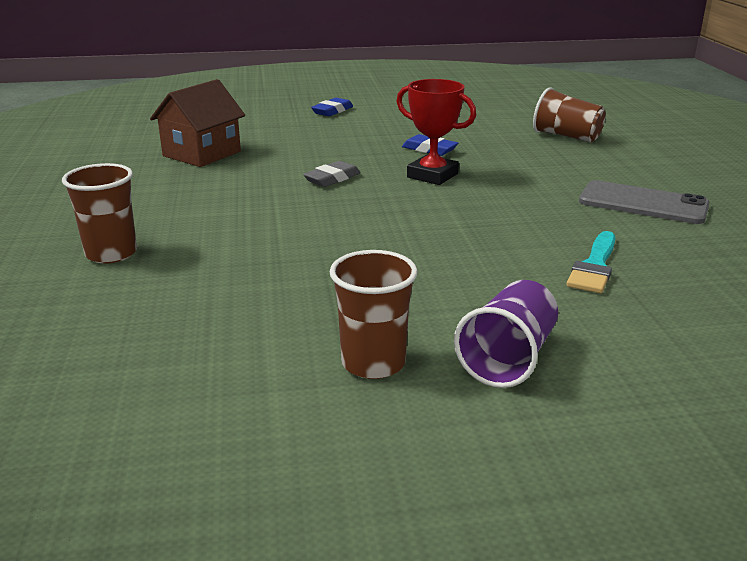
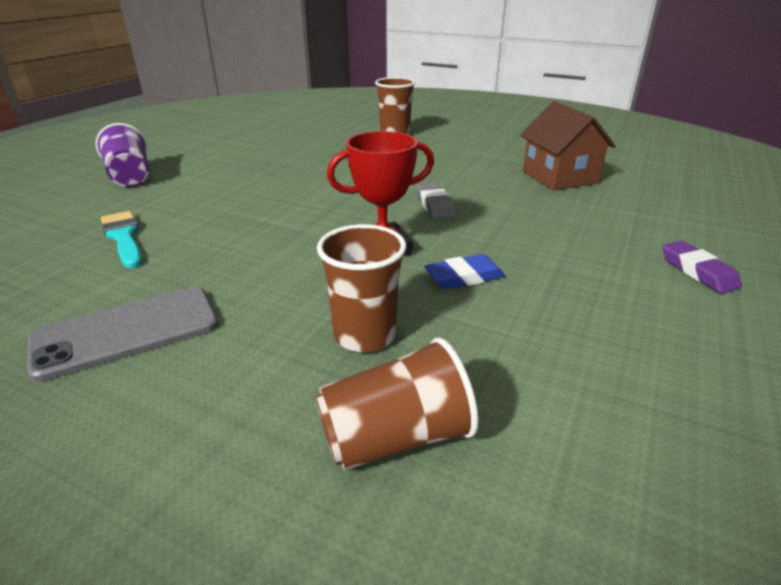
camera: 125 degrees right, 5 degrees up
(332, 111) = (698, 271): blue eraser -> purple eraser
(373, 363) = (192, 154): brown cup -> brown cup (364, 335)

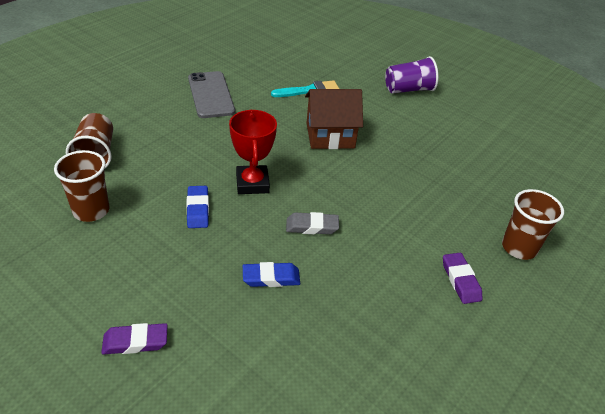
camera: 100 degrees right, 10 degrees up
(364, 335) = (165, 159): brown cup -> brown cup (91, 210)
(450, 149) = (460, 280): none -> purple eraser
(528, 216) = (271, 278): none -> blue eraser
(559, 177) = (355, 345): brown house -> brown house (330, 135)

